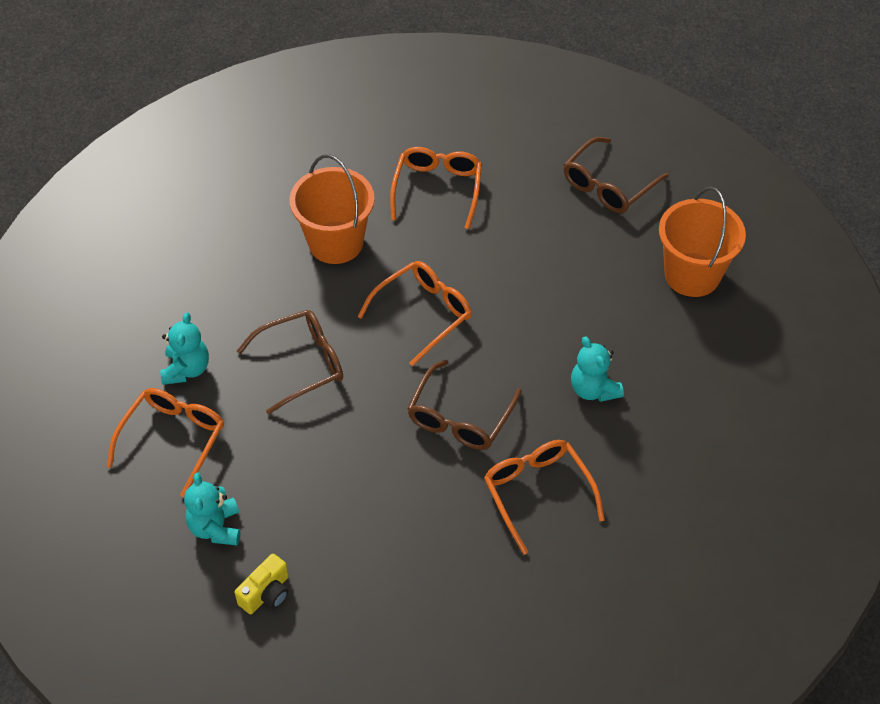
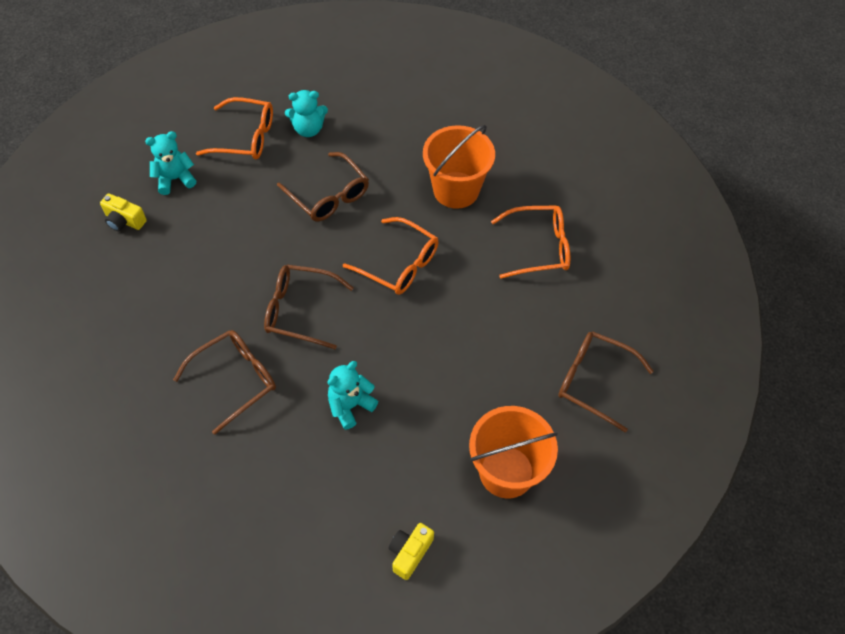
camera: 75 degrees right, 5 degrees up
(538, 494) = (234, 380): orange glasses -> brown glasses
(764, 367) = (409, 553): none -> yellow camera

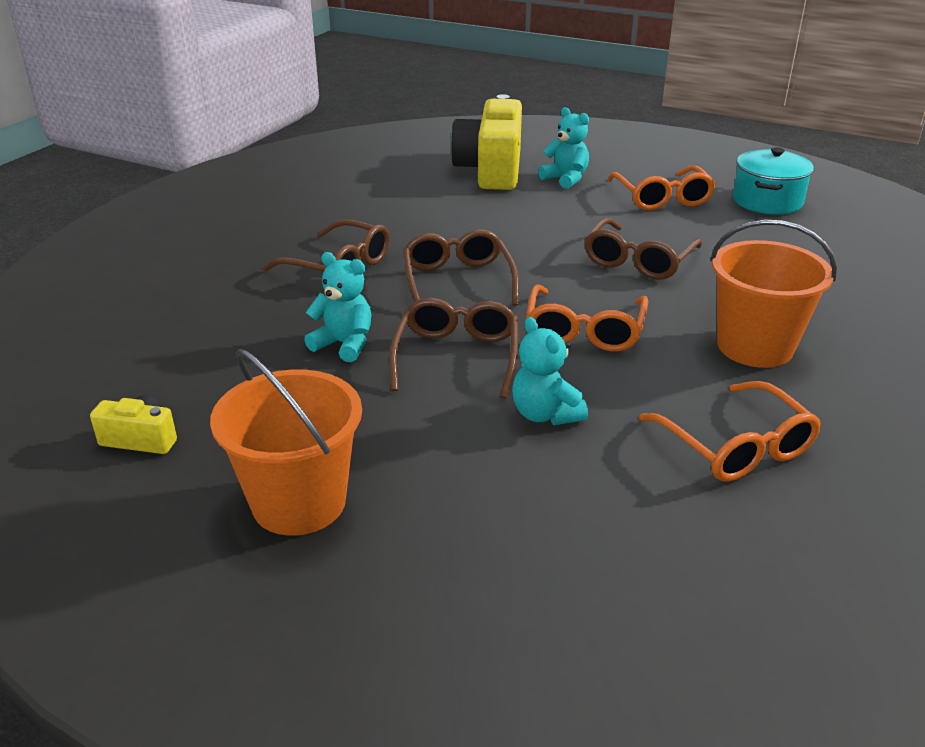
camera: 70 degrees right, 25 degrees down
(124, 221) = (491, 170): yellow camera -> yellow camera, size x2.27
(287, 83) = (767, 201): none -> turquoise pot
(308, 129) = (719, 227): turquoise teddy bear -> turquoise teddy bear (545, 414)
(594, 381) = (522, 571): brown glasses -> brown glasses (457, 357)

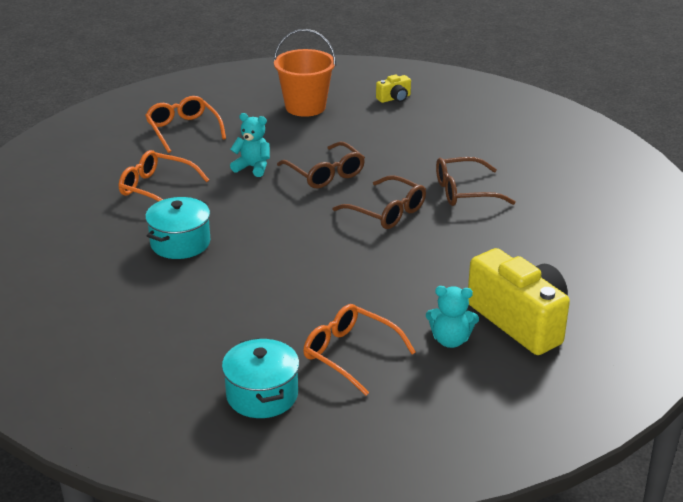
camera: 140 degrees right, 0 degrees up
(344, 344) = (385, 157): turquoise teddy bear -> none
(584, 330) = (281, 213): orange glasses -> orange glasses (183, 130)
(639, 260) = (301, 276): brown glasses -> none
(755, 347) = (180, 243): orange bucket -> turquoise pot

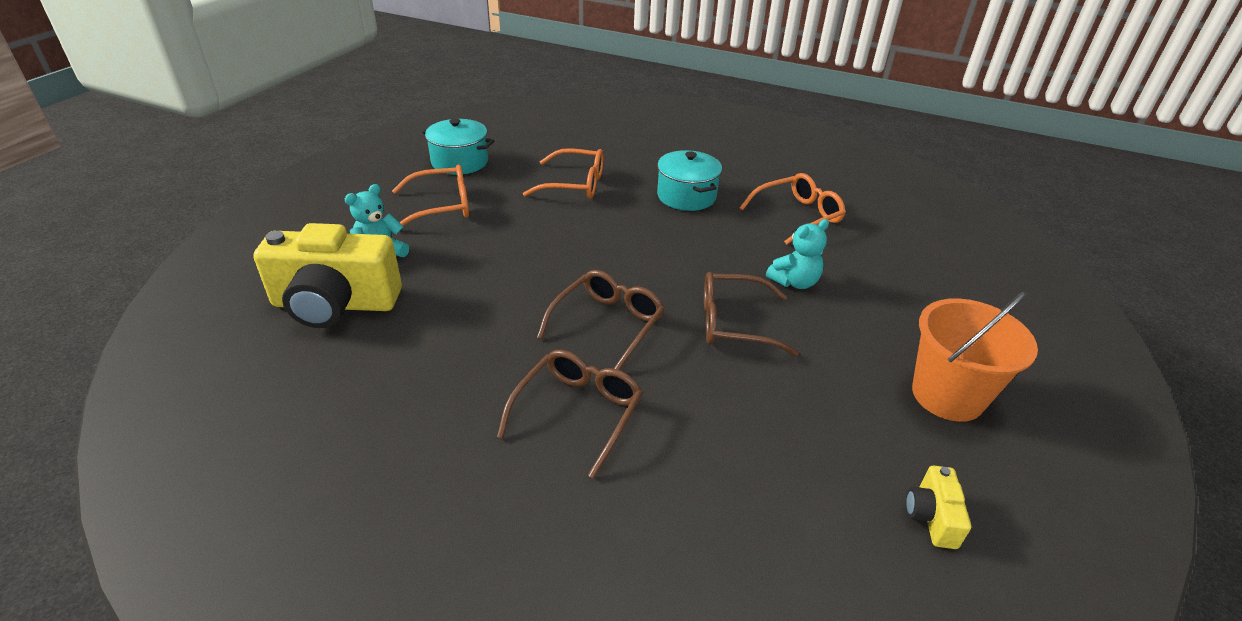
camera: 125 degrees right, 5 degrees up
(183, 130) = (927, 273): orange glasses -> orange glasses (574, 184)
(386, 211) = (607, 325): brown glasses -> brown glasses turned 135 degrees clockwise

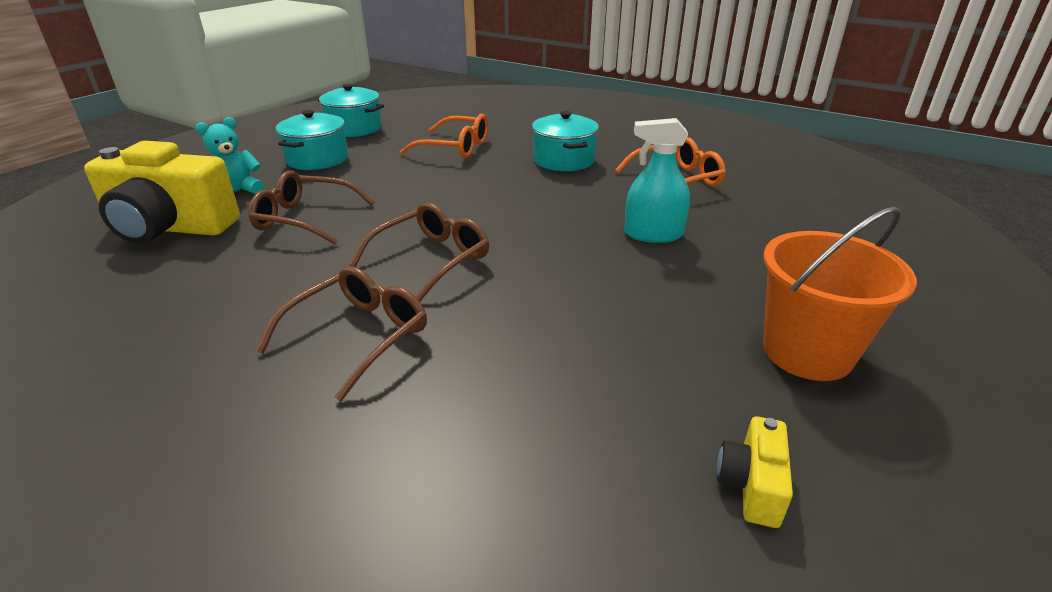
camera: 10 degrees right, 5 degrees down
(441, 206) = (317, 159): orange glasses -> turquoise pot
(735, 323) = (571, 266): brown glasses -> brown glasses (306, 219)
(794, 282) = (653, 234): turquoise teddy bear -> turquoise spray bottle

